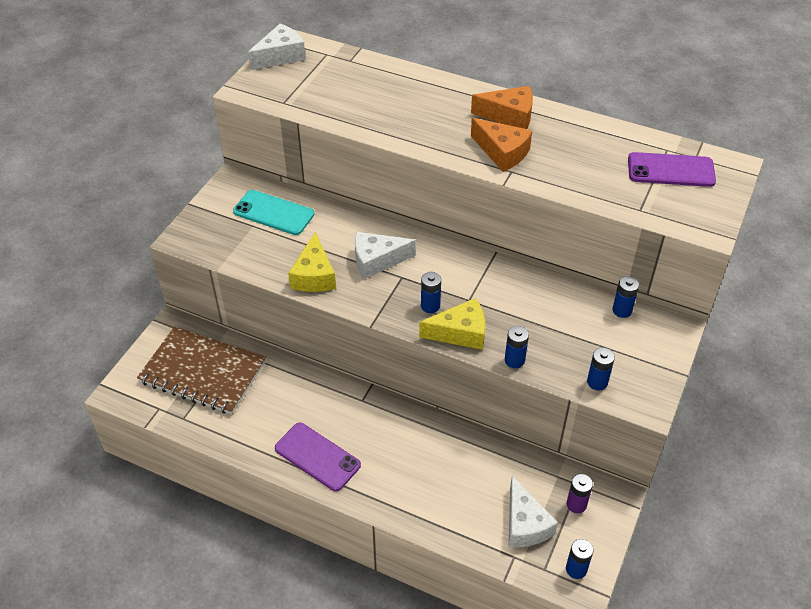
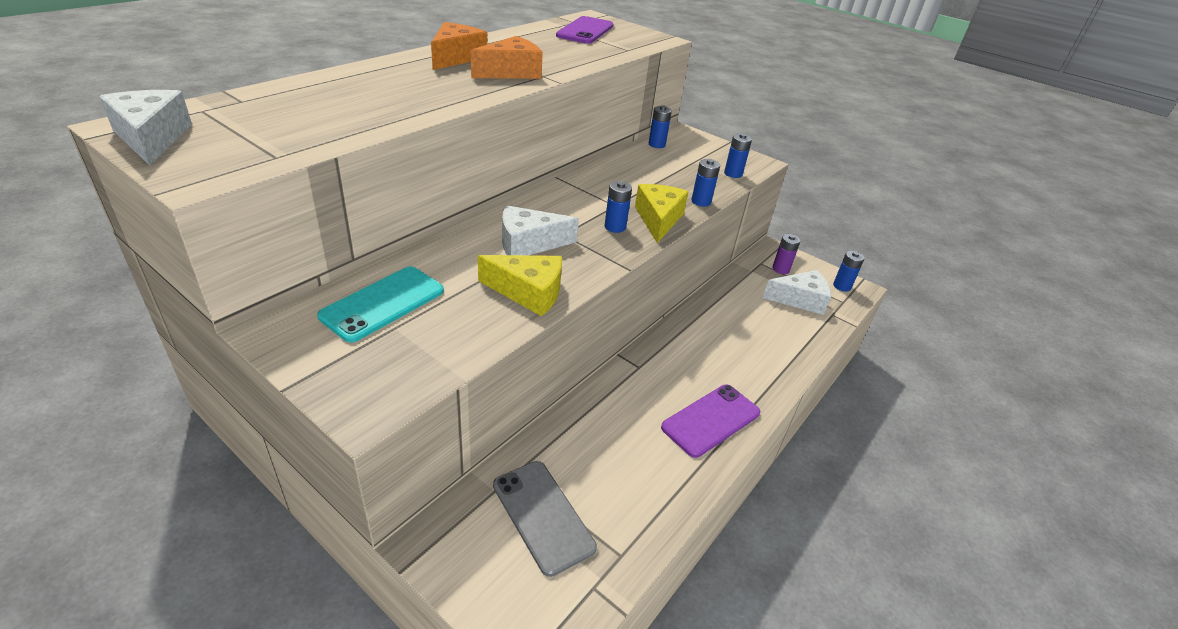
camera: 80 degrees left, 10 degrees down
(203, 372) = (542, 516): brown notebook -> grey phone
(377, 260) = (528, 243): white cheese -> white cheese turned 75 degrees clockwise

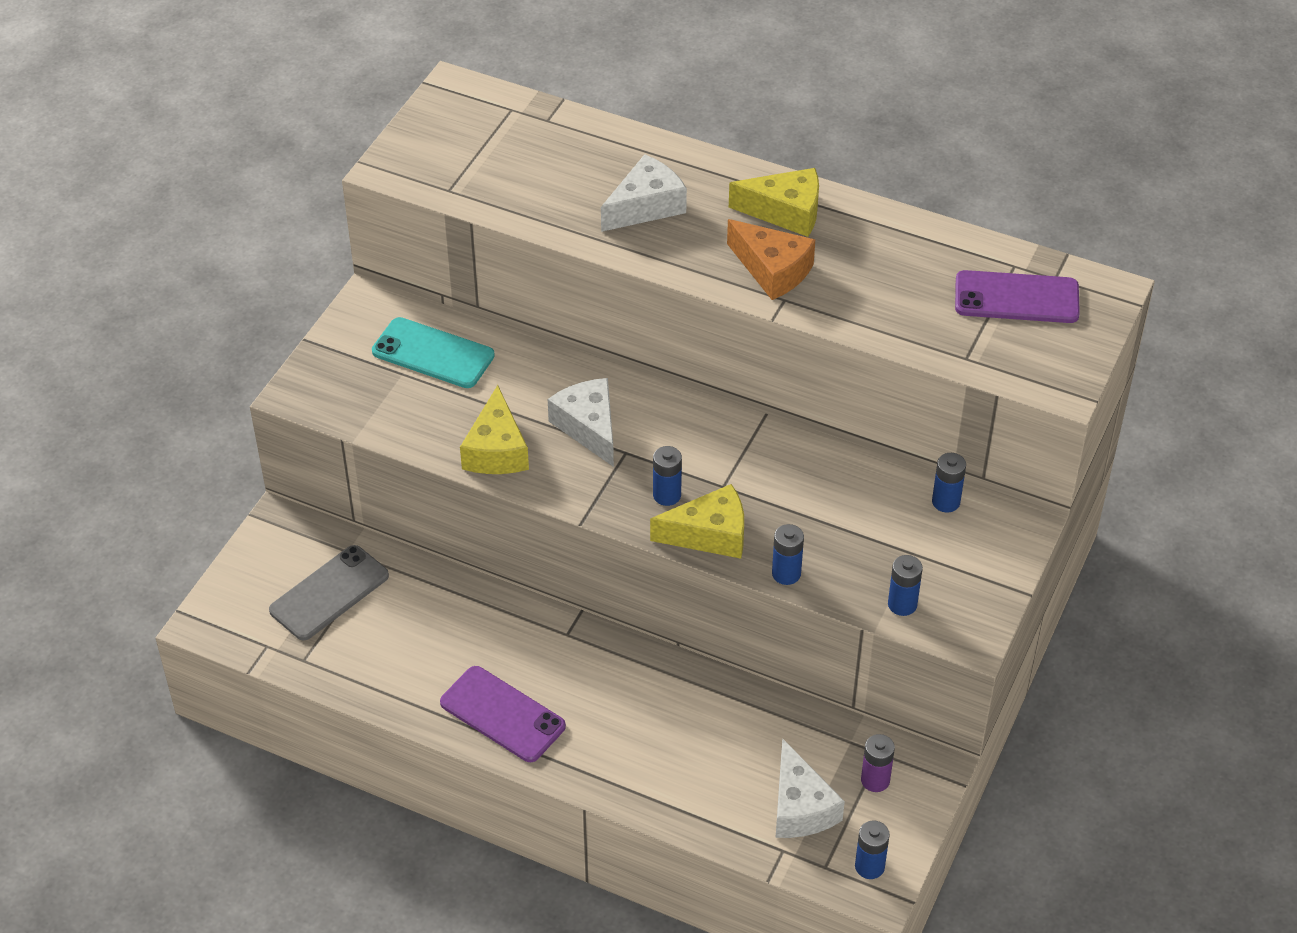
camera: 80 degrees right, 10 degrees up
(152, 138) = (442, 113): white cheese -> white cheese (646, 206)
(456, 58) = (785, 212): orange cheese -> yellow cheese

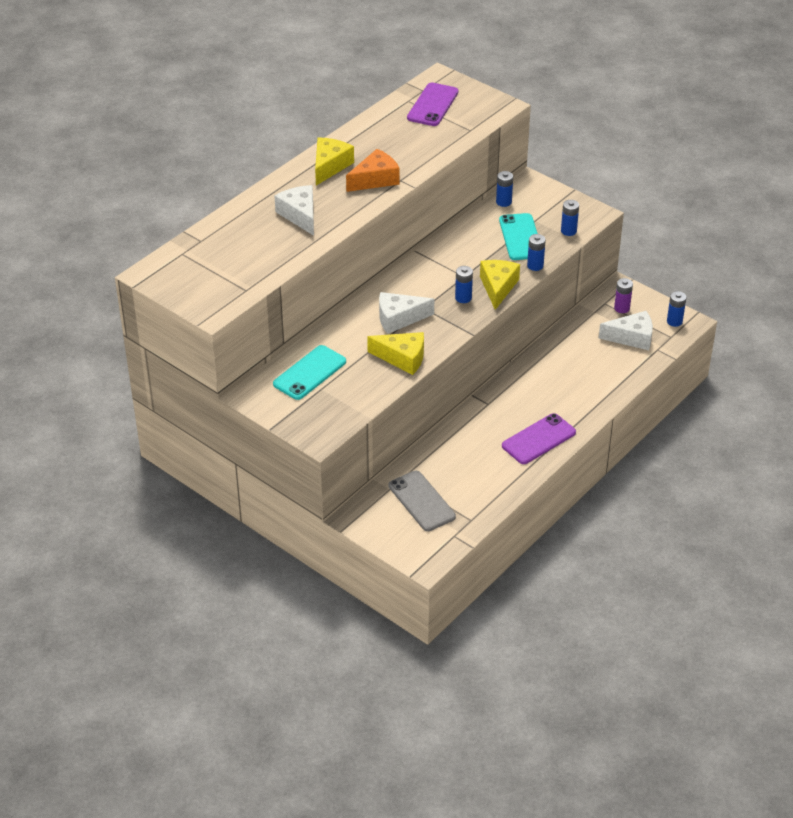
camera: 75 degrees left, 5 degrees down
(856, 541) = (520, 237): none -> turquoise phone

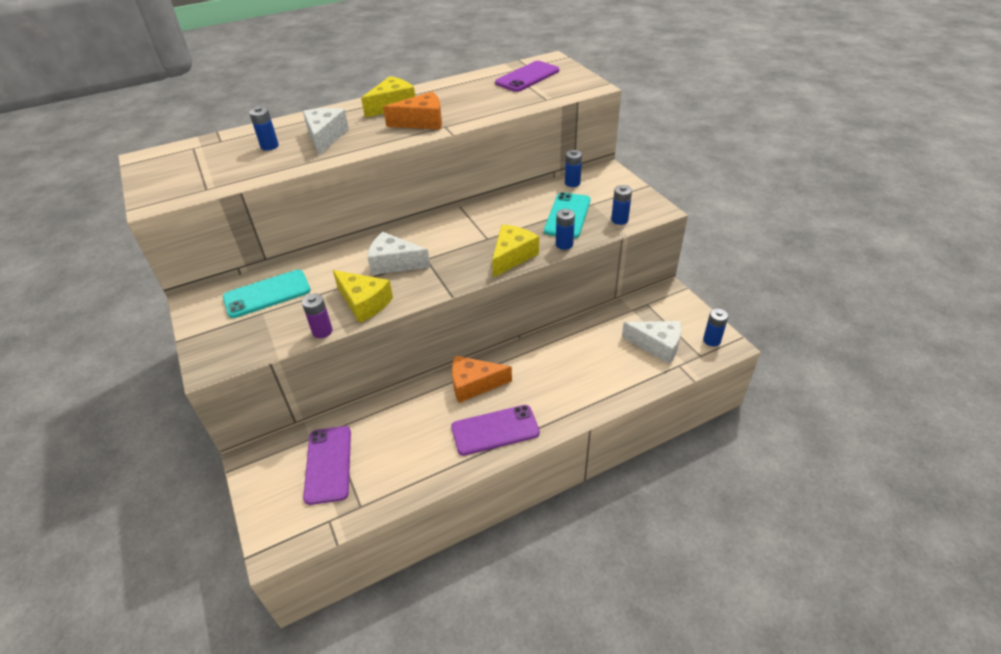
camera: 25 degrees right, 0 degrees up
(421, 501) = (328, 464): grey phone -> purple phone
(463, 298) = (470, 258): blue battery -> blue battery (269, 146)
(497, 410) = (474, 384): none -> orange cheese
(622, 308) = (661, 313): purple battery -> purple battery (322, 331)

